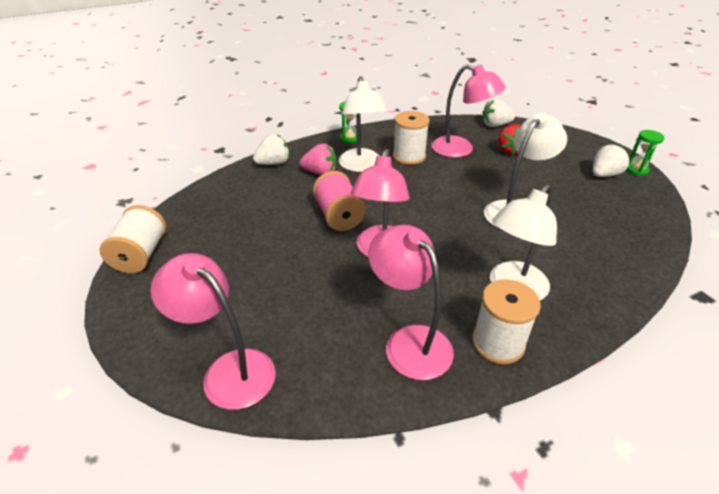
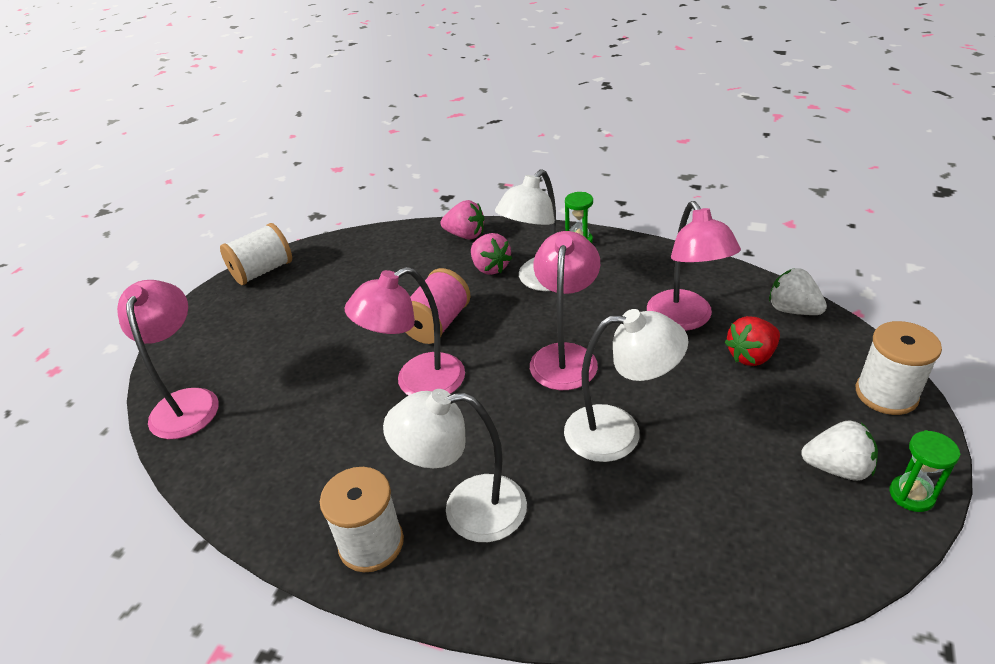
camera: 50 degrees right, 0 degrees up
(273, 163) = (465, 235): white strawberry -> pink strawberry
(409, 156) = (608, 296): white spool -> white spool (886, 394)
(409, 341) = (312, 480): pink lamp -> pink lamp (565, 356)

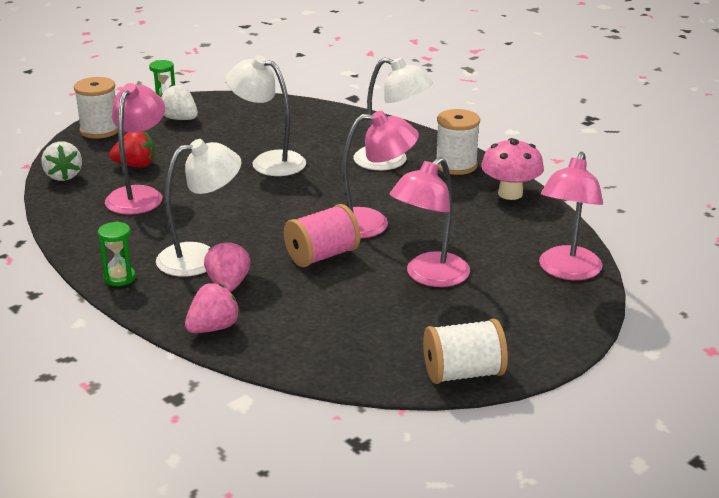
camera: 155 degrees left, 10 degrees down
(274, 510) = (510, 194): none -> pink mushroom
(465, 235) = (213, 328): pink strawberry -> pink strawberry turned 90 degrees clockwise
(565, 356) = (250, 204): pink lamp -> pink lamp (429, 276)

